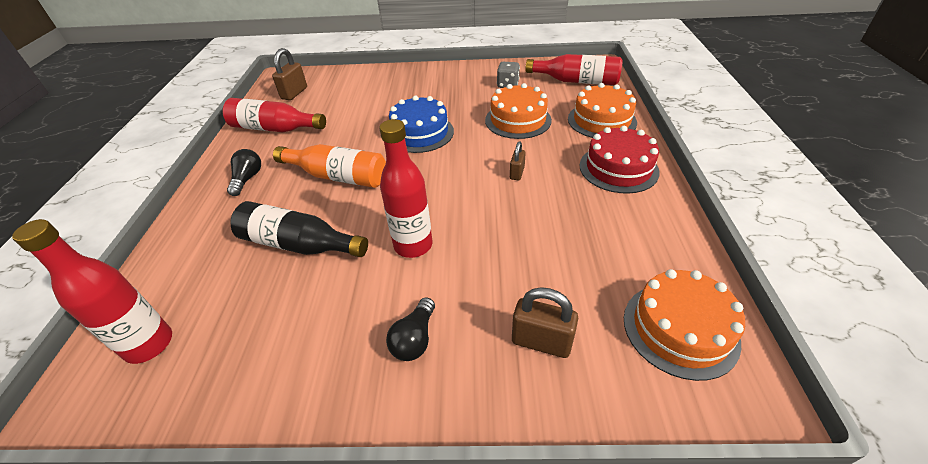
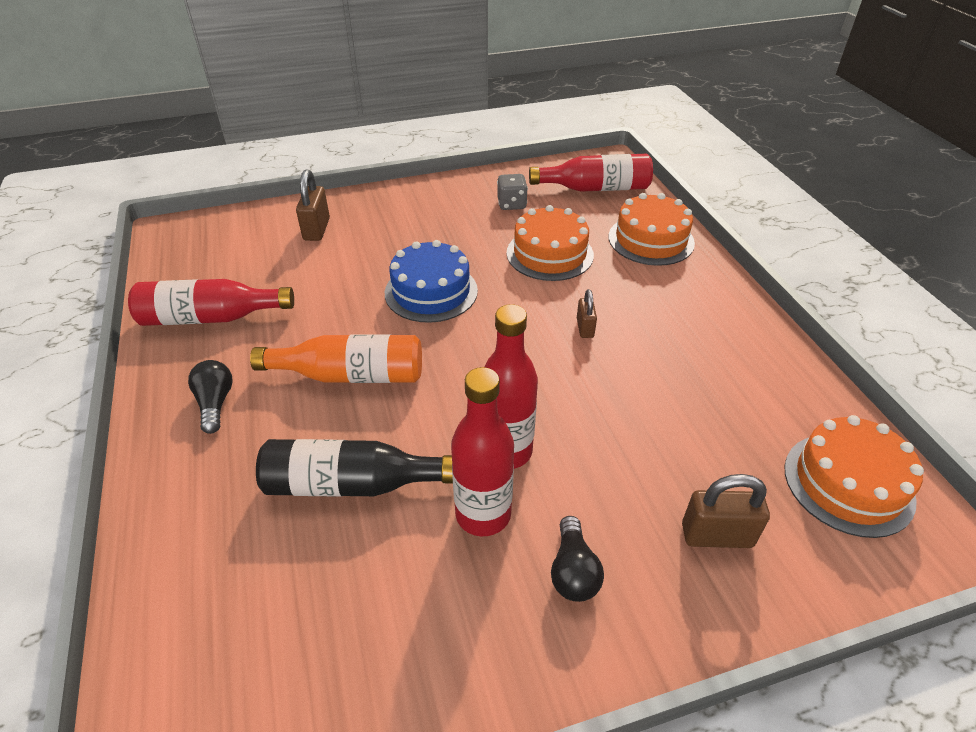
camera: 20 degrees left, 0 degrees up
(149, 344) = (216, 677): red bottle -> red bottle (483, 514)
(294, 93) = (208, 256): brown padlock -> brown padlock (316, 229)
(618, 168) = (699, 301): red cake -> none

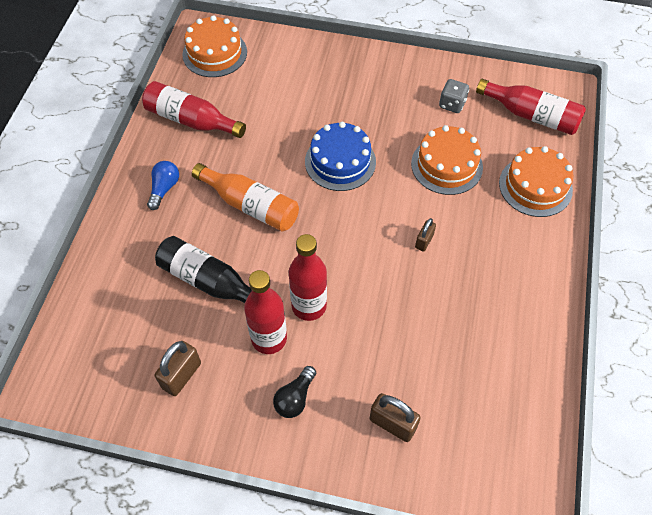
camera: 30 degrees right, 15 degrees up
(215, 403) = (164, 189): black light bulb -> blue light bulb
(316, 229) = (296, 70): brown padlock -> brown padlock (181, 375)
(848, 483) = (505, 439): orange cake -> orange cake (215, 53)

